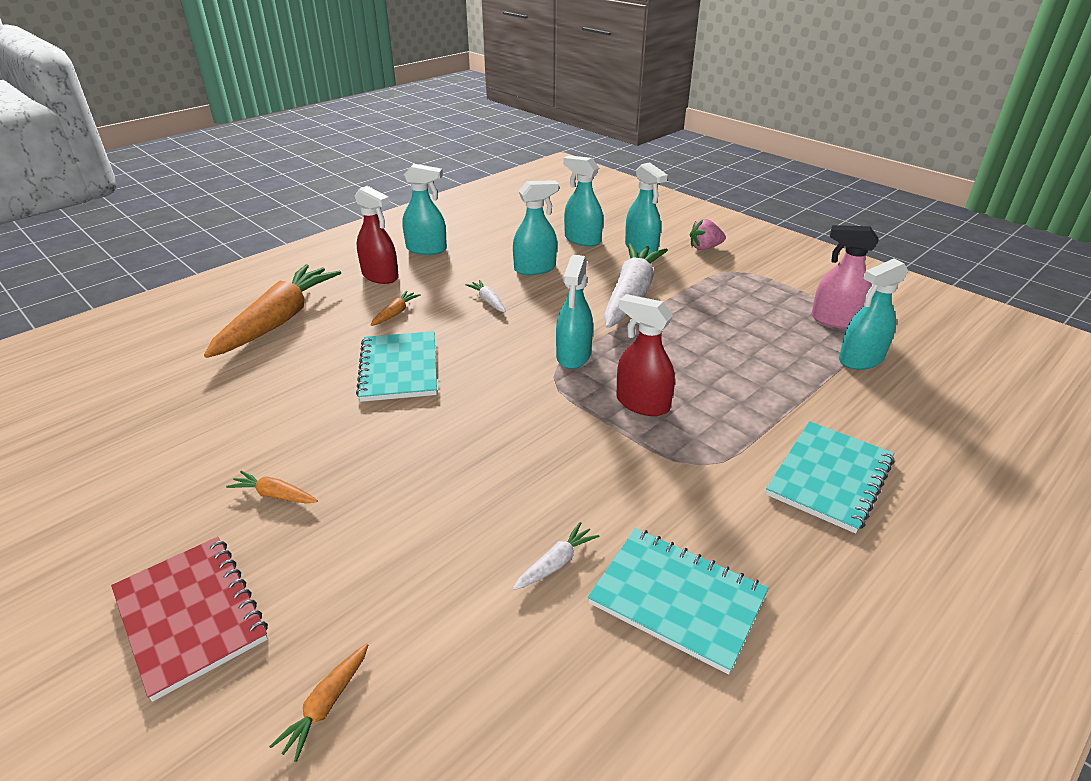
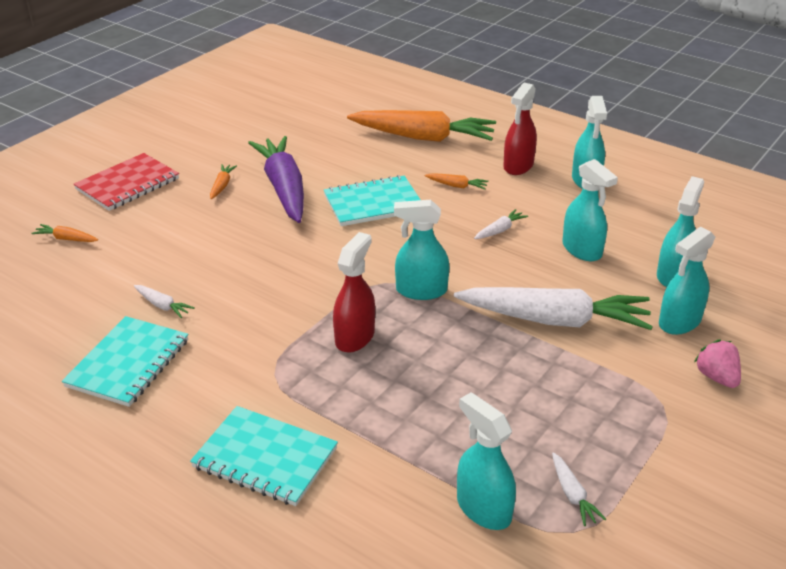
camera: 80 degrees right, 0 degrees up
(321, 435) = (283, 188): none -> purple carrot
(835, 320) = (572, 495): pink spray bottle -> white carrot

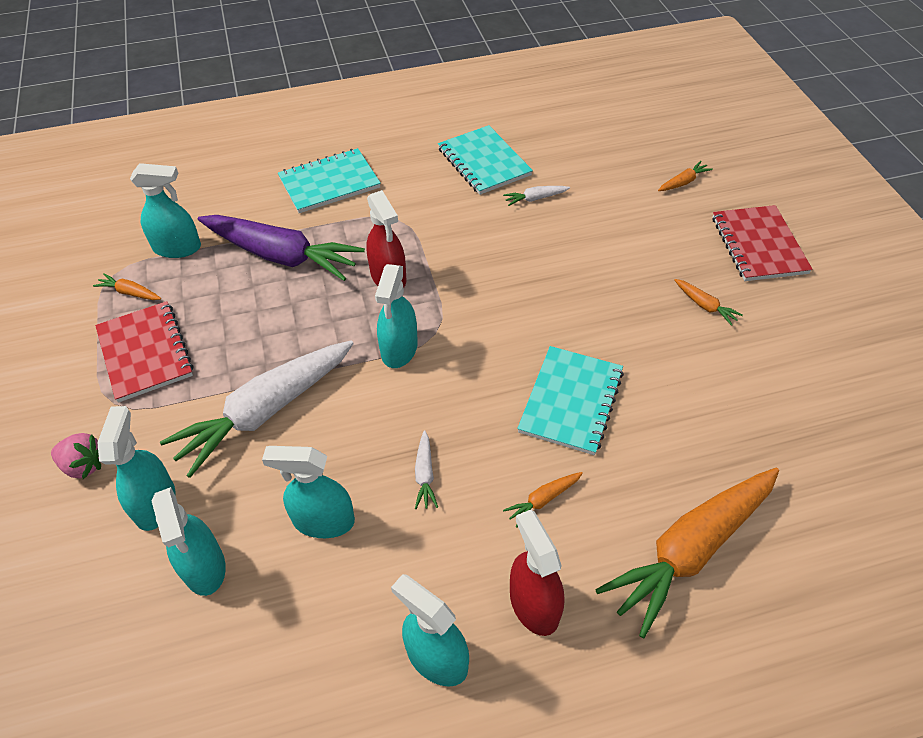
camera: 130 degrees right, 15 degrees up
(283, 188) = (662, 348): purple carrot -> purple carrot (282, 256)
(421, 290) = (399, 349): turquoise spray bottle -> turquoise spray bottle turned 150 degrees clockwise
(572, 495) = (130, 293): white carrot -> orange carrot
(605, 425) = (145, 353): none -> red notebook

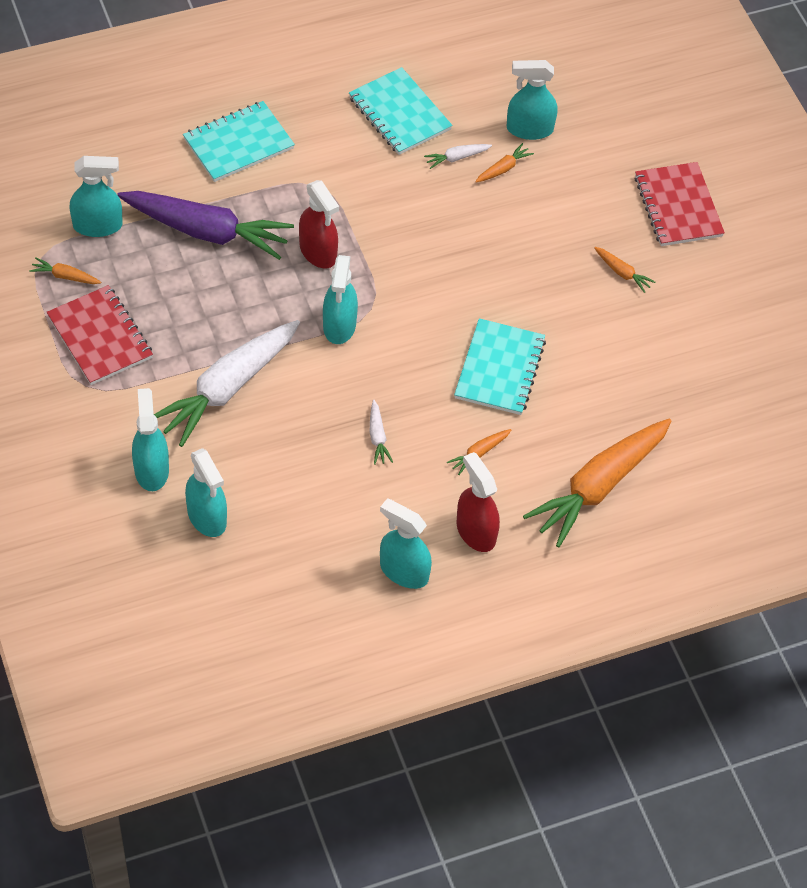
camera: 10 degrees left, 5 degrees up
(84, 465) = (78, 441): pink strawberry -> none
(323, 521) = (297, 477): turquoise spray bottle -> turquoise spray bottle (529, 129)
(683, 182) = (608, 134): orange carrot -> orange carrot (503, 168)

